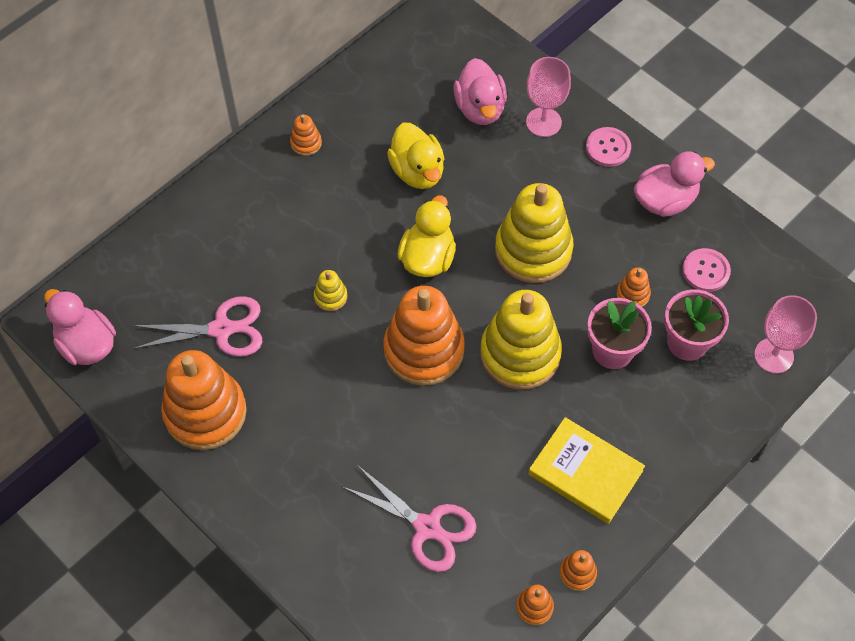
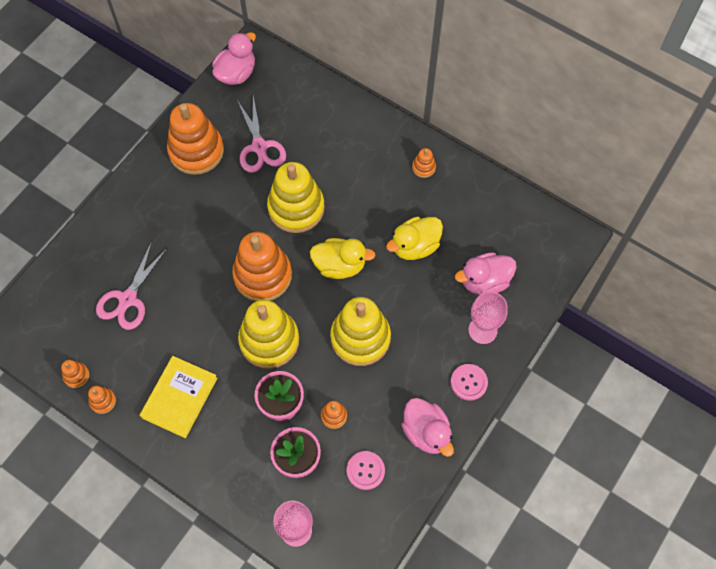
camera: 80 degrees right, 5 degrees up
(330, 297) = (296, 208): yellow stacking toy -> yellow stacking toy, size x2.36

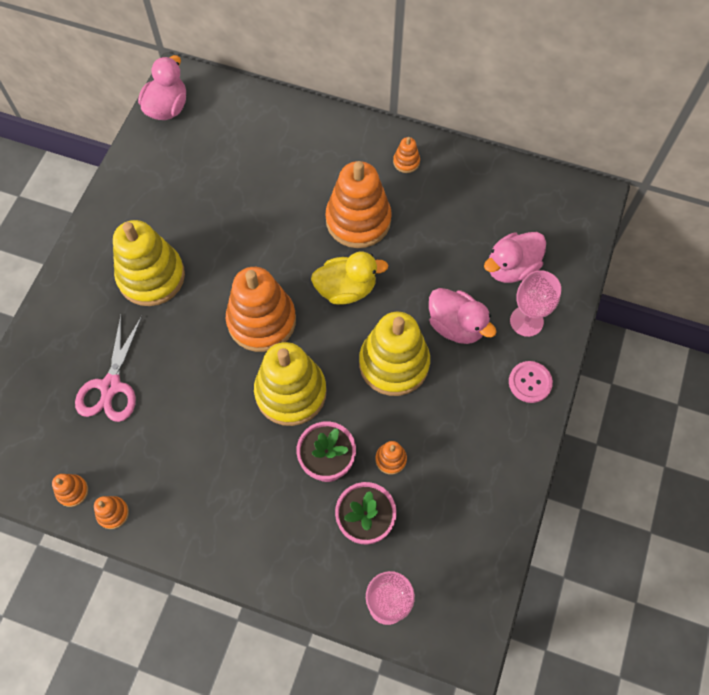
camera: 15 degrees left, 0 degrees up
(179, 398) = (204, 485): yellow book -> none
(196, 151) = (145, 201): orange stacking toy -> orange stacking toy (358, 220)
(259, 147) = (217, 181): pink scissors -> none
(296, 208) = (278, 238): yellow stacking toy -> yellow stacking toy (151, 276)
(365, 470) = (446, 512): pink button -> none
(415, 246) = (423, 248): yellow duck -> none
(426, 432) = (501, 450): pink duck -> pink duck (456, 326)

